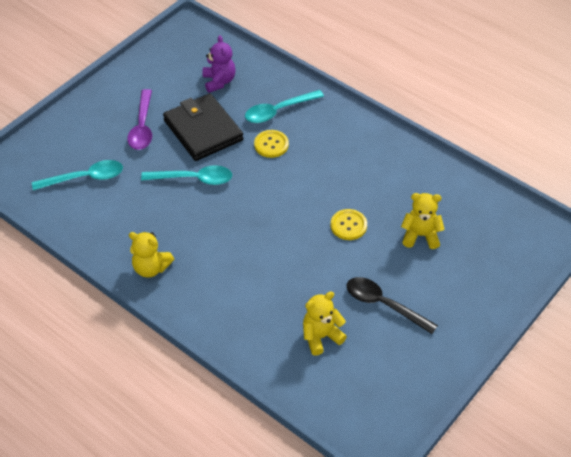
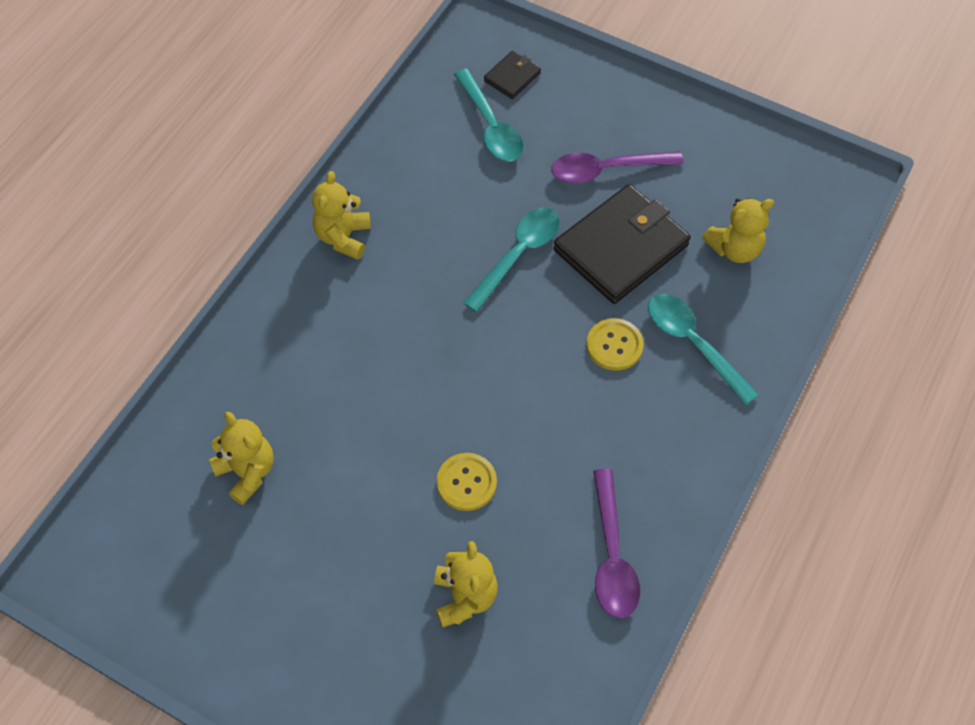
camera: 80 degrees right, 10 degrees up
(47, 161) = (512, 77): none -> black wallet
(193, 179) = (518, 255): turquoise spoon -> turquoise spoon turned 135 degrees counterclockwise
(219, 81) = (734, 249): purple teddy bear -> yellow teddy bear
(384, 305) = (315, 554): black spoon -> none
(404, 168) = (612, 555): none -> purple spoon

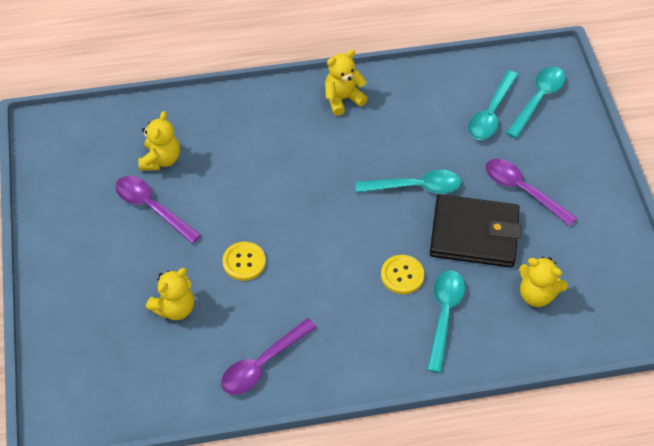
camera: 50 degrees right, 5 degrees down
(306, 528) = (152, 208): none -> purple spoon
(512, 77) = (538, 99): black wallet -> turquoise spoon

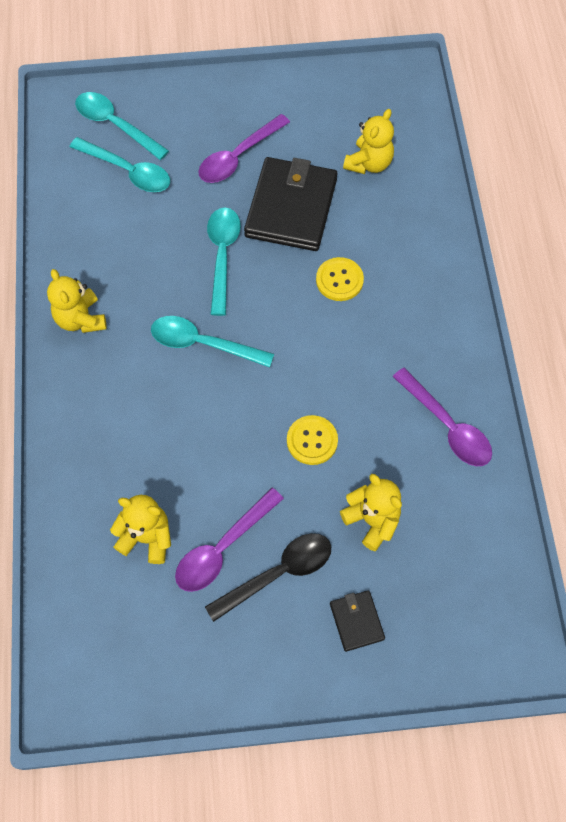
camera: 85 degrees left, 10 degrees up
(91, 300) = (356, 621): none -> black wallet
(131, 245) = (278, 573): none -> black spoon
(444, 315) = (391, 247): turquoise spoon -> turquoise spoon (203, 344)

